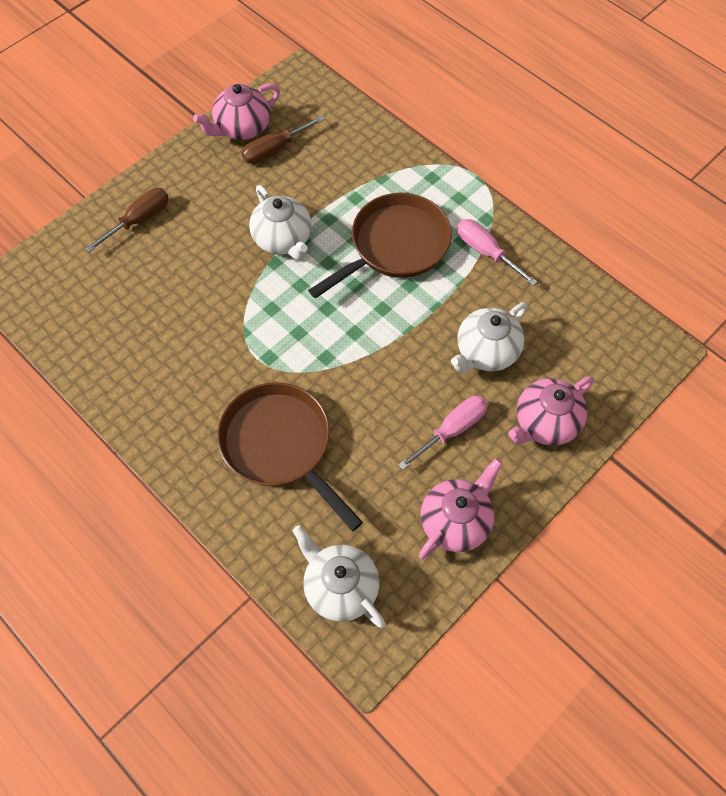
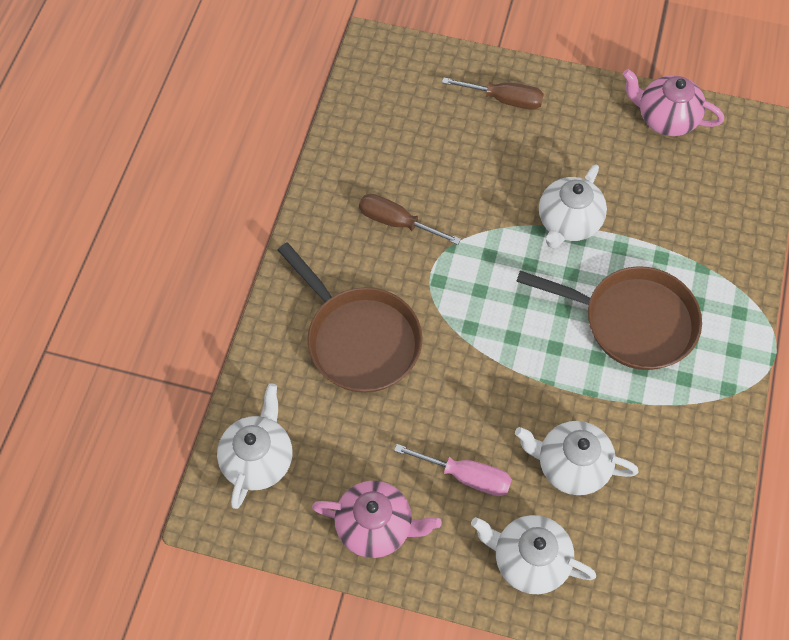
camera: 60 degrees right, 0 degrees up
(274, 149) = (662, 159): brown screwdriver -> brown screwdriver (397, 222)
(280, 446) = (359, 339): brown pan -> brown pan turned 120 degrees clockwise
(486, 252) = (687, 408): pink screwdriver -> none
(545, 423) = (529, 560): pink teapot -> white teapot

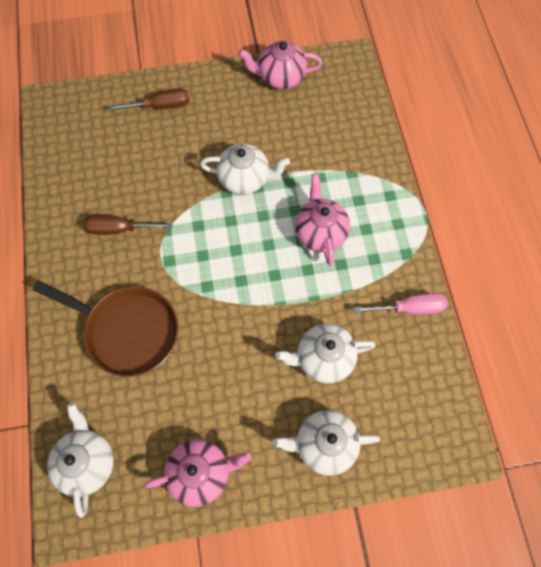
camera: 25 degrees left, 5 degrees up
(466, 476) = (252, 401): pink screwdriver -> pink screwdriver (410, 308)
(568, 223) = (245, 179): white teapot -> white teapot turned 90 degrees counterclockwise
(632, 321) = (320, 232): brown pan -> pink teapot

